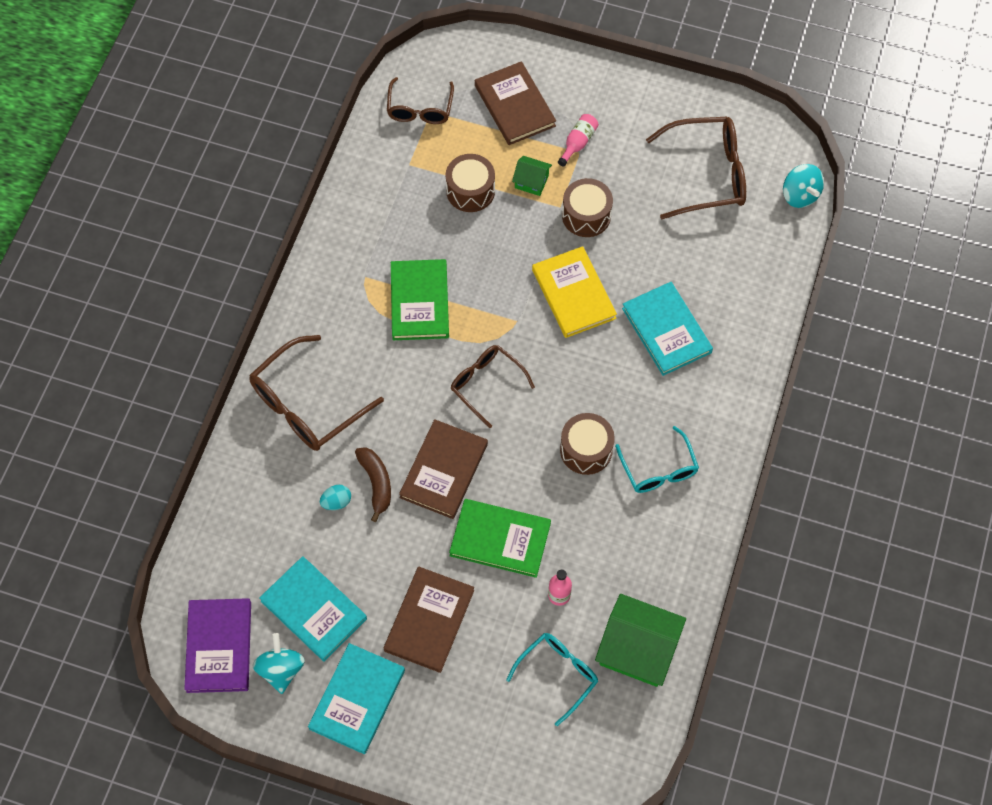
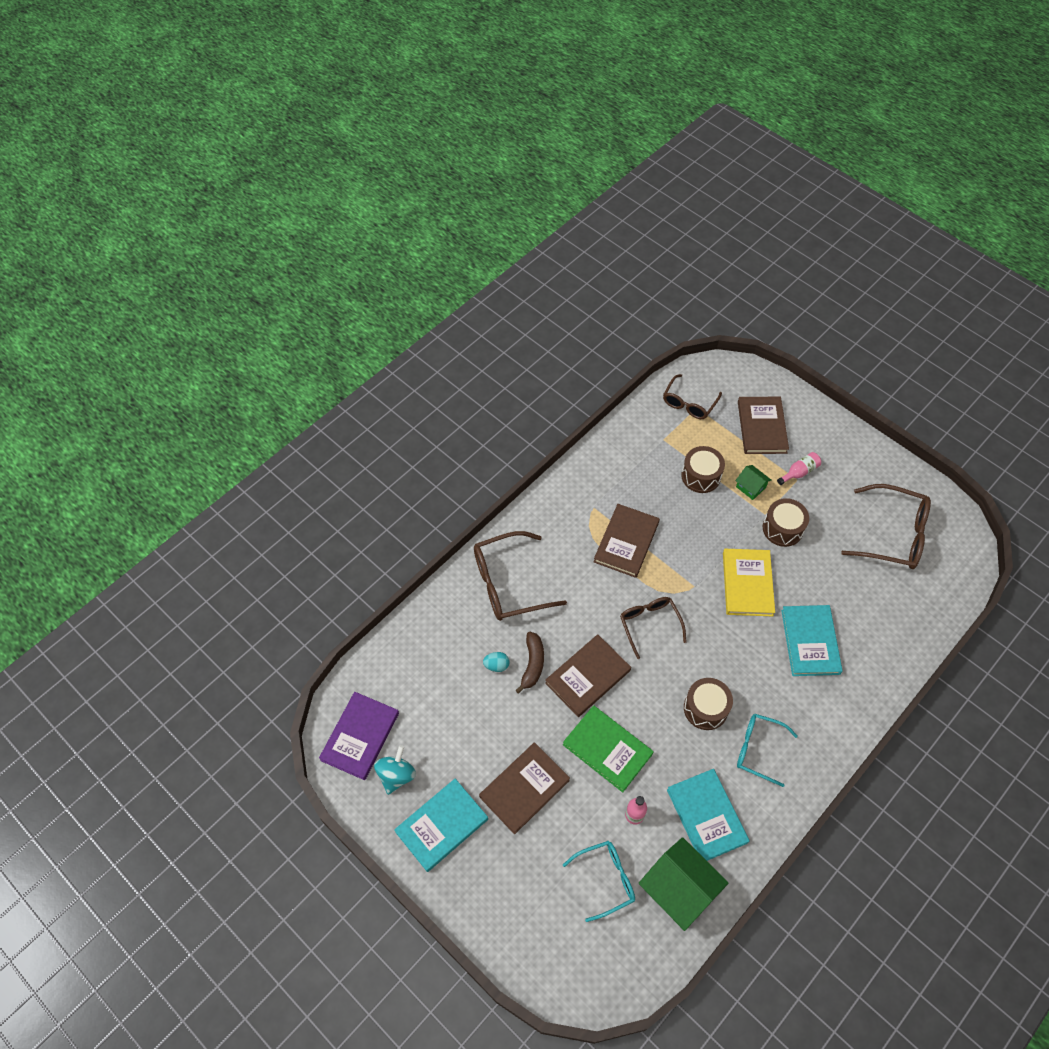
camera: 25 degrees right, 5 degrees down
(314, 610) = (442, 740): turquoise book -> turquoise book (707, 816)
(420, 302) = (626, 542): green book -> brown book
(659, 469) = (758, 749): turquoise glasses -> turquoise glasses turned 105 degrees clockwise
(799, 195) = (963, 580): turquoise spinning top -> none

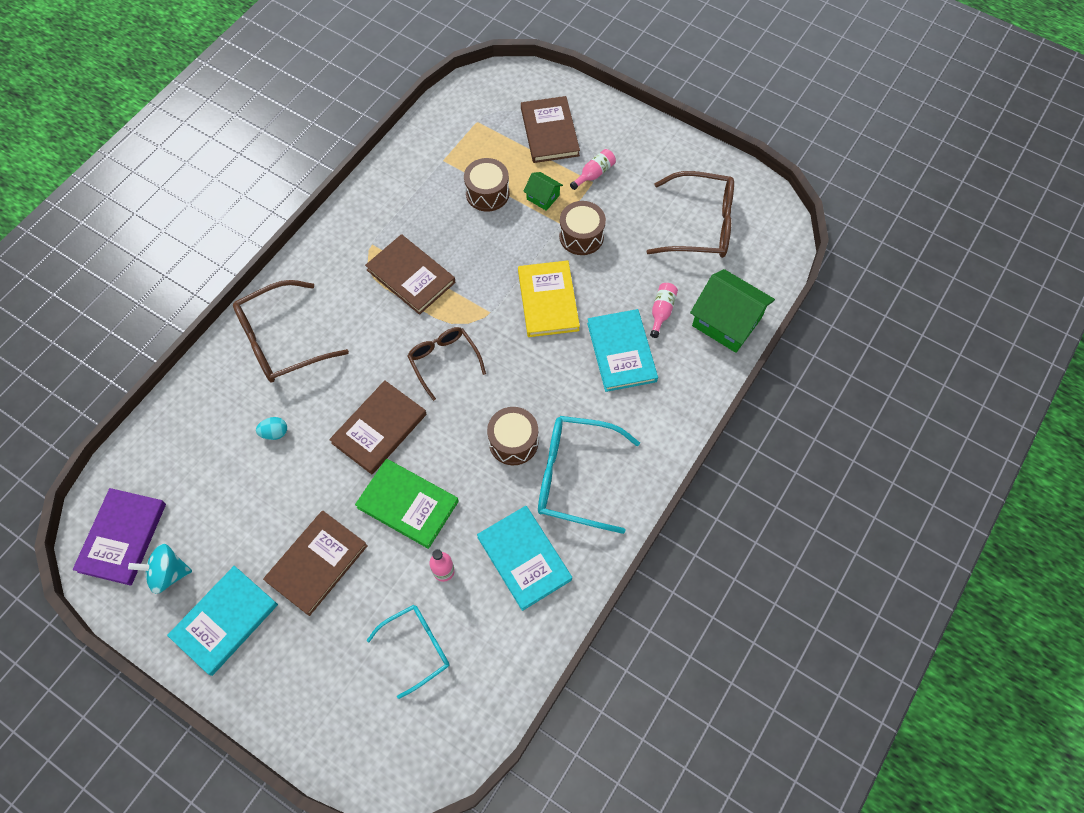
camera: 10 degrees left, 5 degrees up
(396, 775) = (168, 573): turquoise spinning top -> turquoise spinning top turned 105 degrees counterclockwise
(532, 664) = (316, 425): brown banana -> none
(626, 542) = (411, 276): brown book -> brown book turned 60 degrees counterclockwise
(679, 889) = (500, 643): green house -> green house (726, 322)
(689, 403) = (468, 118): brown glasses -> none
(758, 749) = (574, 477): turquoise glasses -> turquoise glasses, size x1.57
(850, 610) = (661, 311): none -> pink bottle

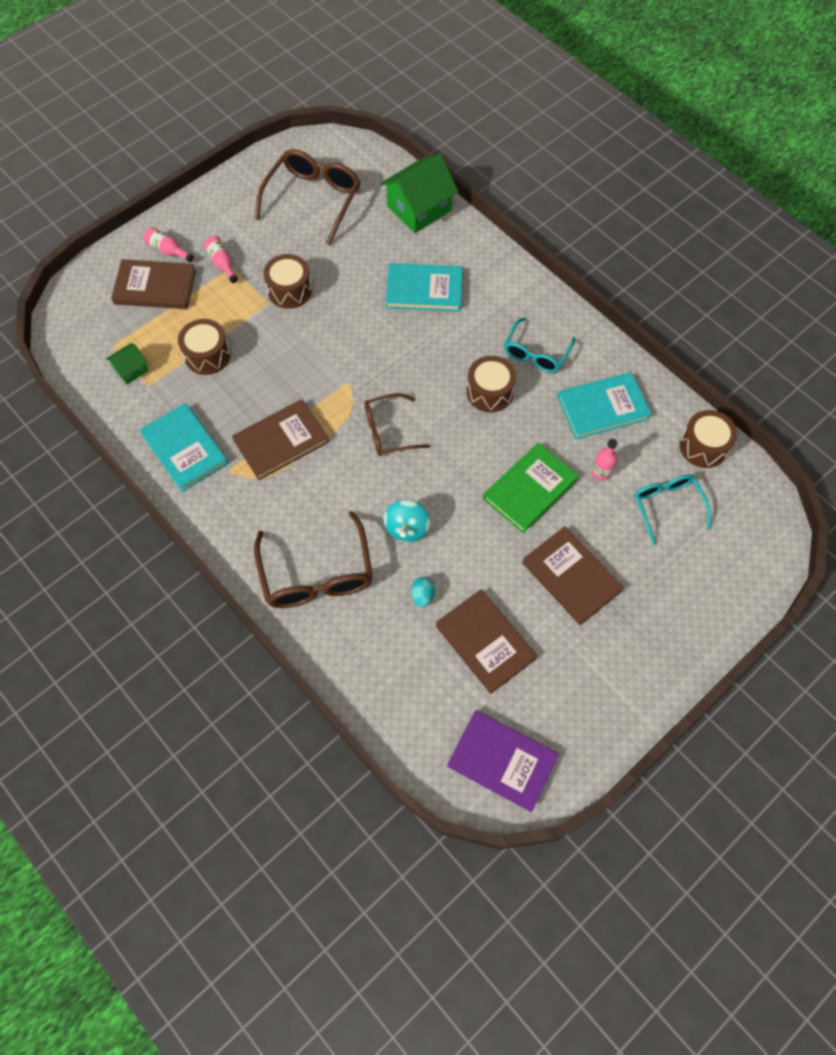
camera: 75 degrees left, 0 degrees up
(168, 573) = (552, 717): turquoise spinning top -> turquoise spinning top (407, 528)
(225, 621) = (612, 668): turquoise book -> turquoise book (185, 449)
(379, 429) = (445, 499): brown book -> brown book (485, 642)
(502, 677) = (703, 446): none -> brown drum
(543, 197) = (232, 310): green house -> green house (131, 369)
(548, 301) = (351, 333): yellow book -> none
(574, 477) = (536, 353): turquoise glasses -> turquoise glasses, size x0.64
(661, 311) = (393, 251): pink bottle -> pink bottle (168, 250)

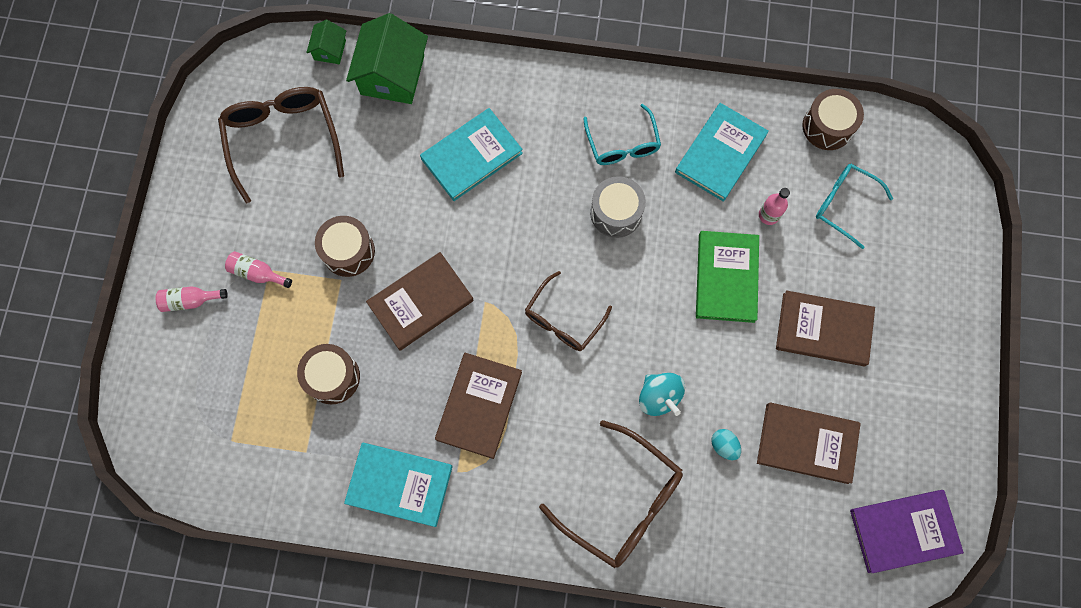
camera: 40 degrees left, 10 degrees up
(131, 369) = (273, 449): green house -> green house (330, 50)
(155, 287) = (215, 348): brown book -> brown book (421, 302)
(490, 392) = (616, 213): brown drum -> grey drum

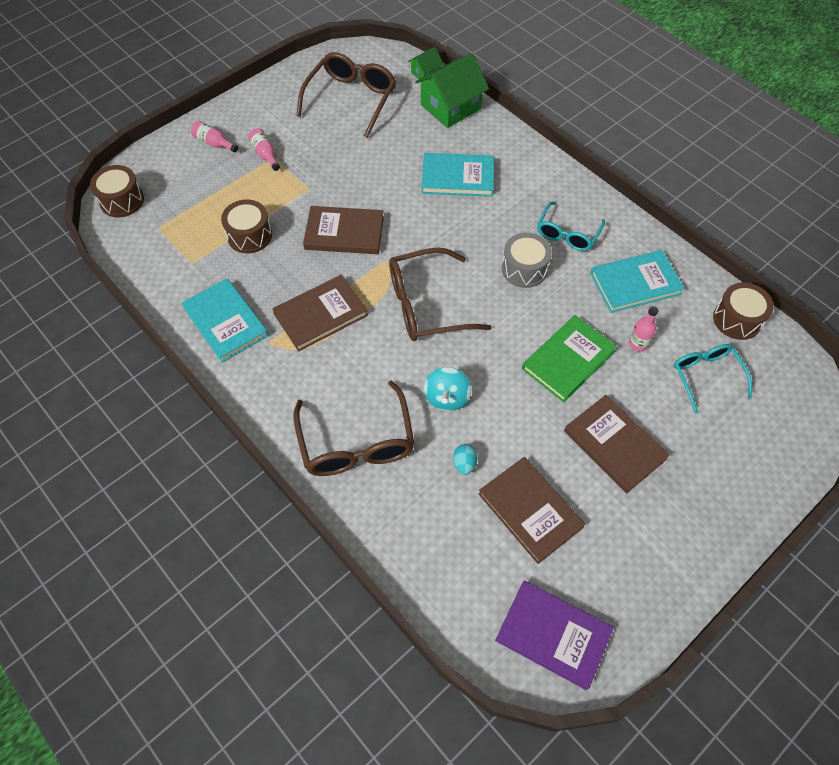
camera: 40 degrees right, 15 degrees down
(348, 251) = (329, 178): brown drum -> brown drum (122, 200)
(563, 320) = (426, 305): brown glasses -> brown glasses, size x1.57

